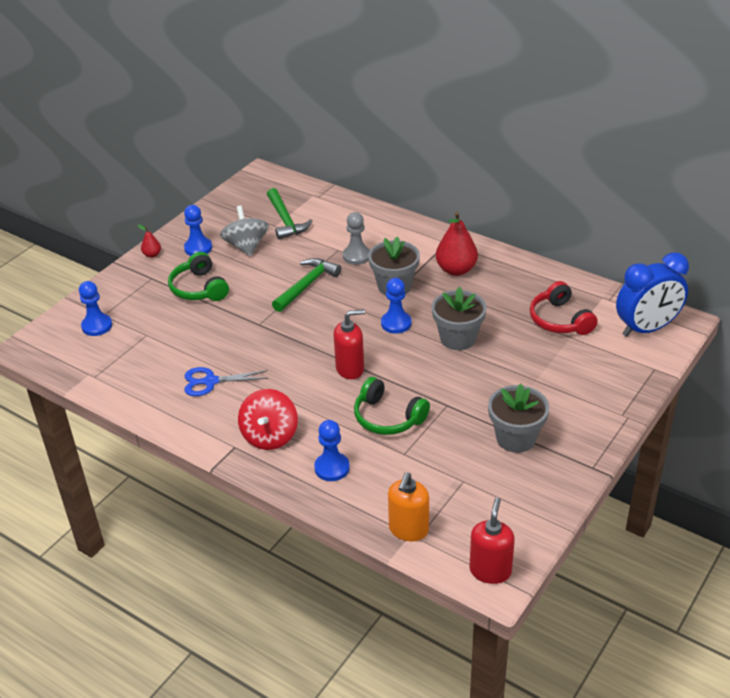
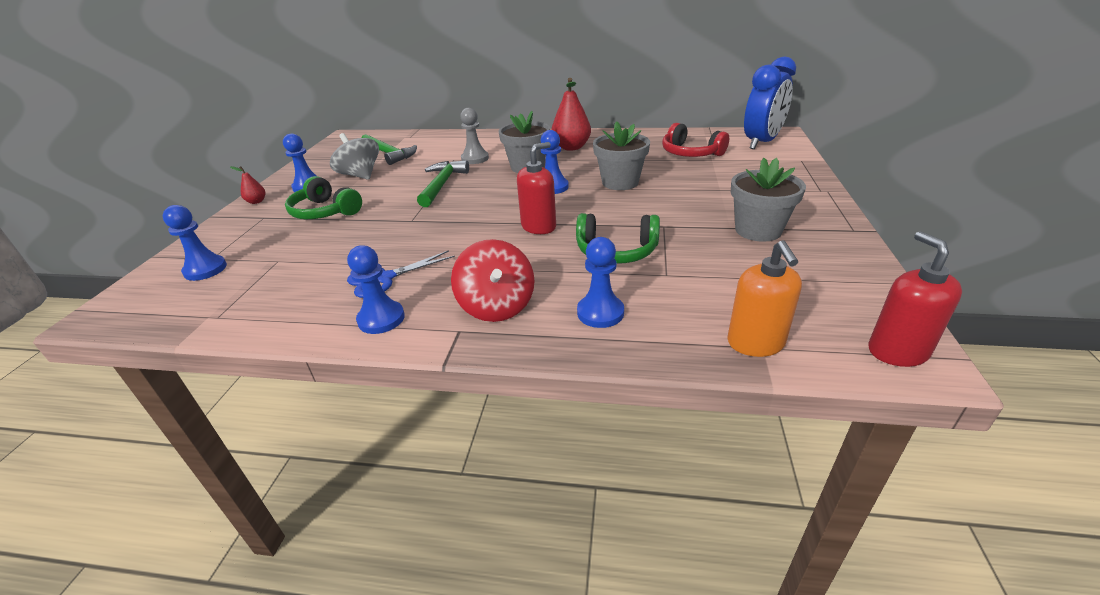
camera: 25 degrees left, 5 degrees down
(192, 418) = (381, 319): none -> blue pawn

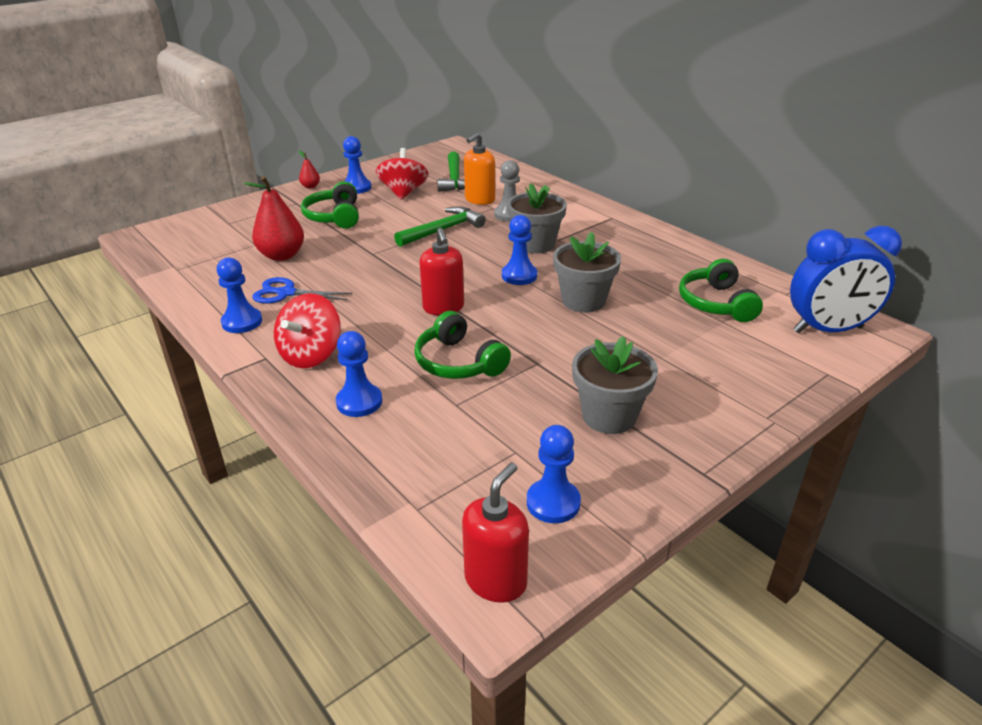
camera: 40 degrees right, 0 degrees up
(205, 269) = (215, 230): blue pawn -> blue pawn (553, 503)
(360, 175) = (403, 193): grey spinning top -> red spinning top
(539, 227) = (443, 308): red soap dispenser -> red soap dispenser turned 75 degrees clockwise
(571, 147) = (611, 241): red pear -> red pear (282, 255)
(690, 153) = (716, 303): red headphones -> green headphones
(755, 343) = (411, 496): orange soap dispenser -> orange soap dispenser (479, 200)

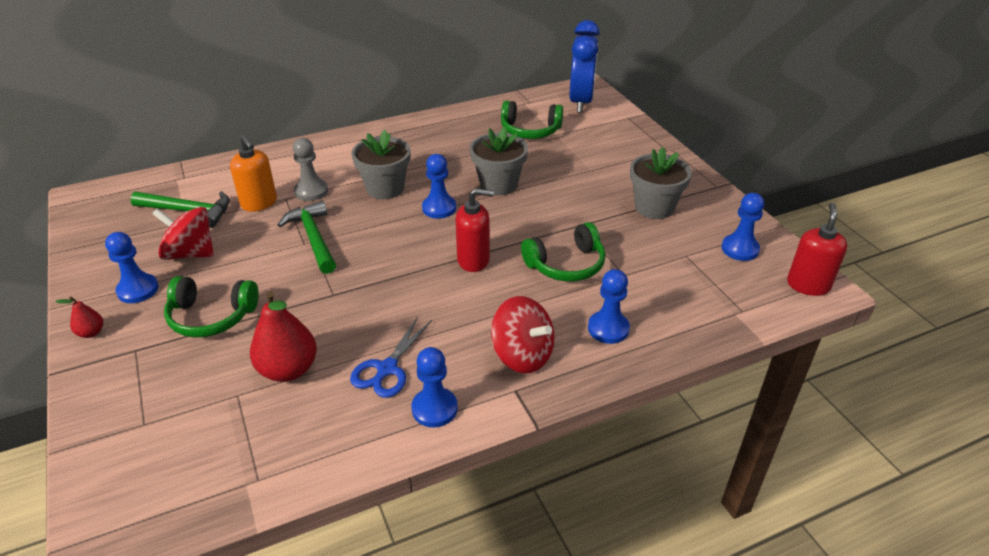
camera: 75 degrees left, 5 degrees up
(496, 580) = (808, 285): red soap dispenser -> red soap dispenser turned 60 degrees clockwise

